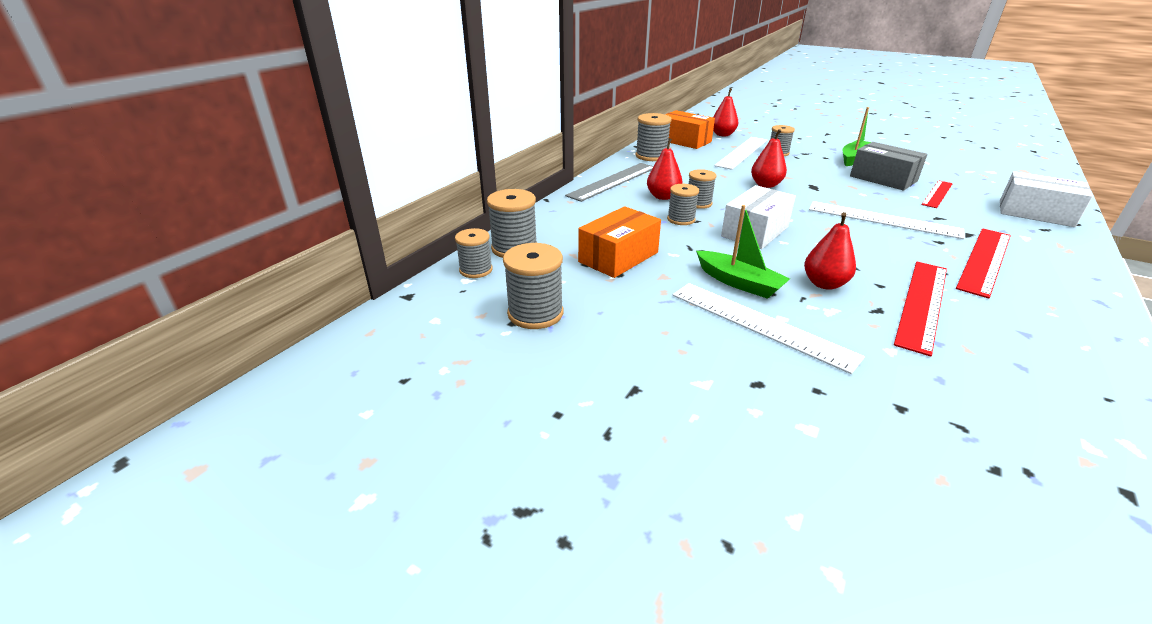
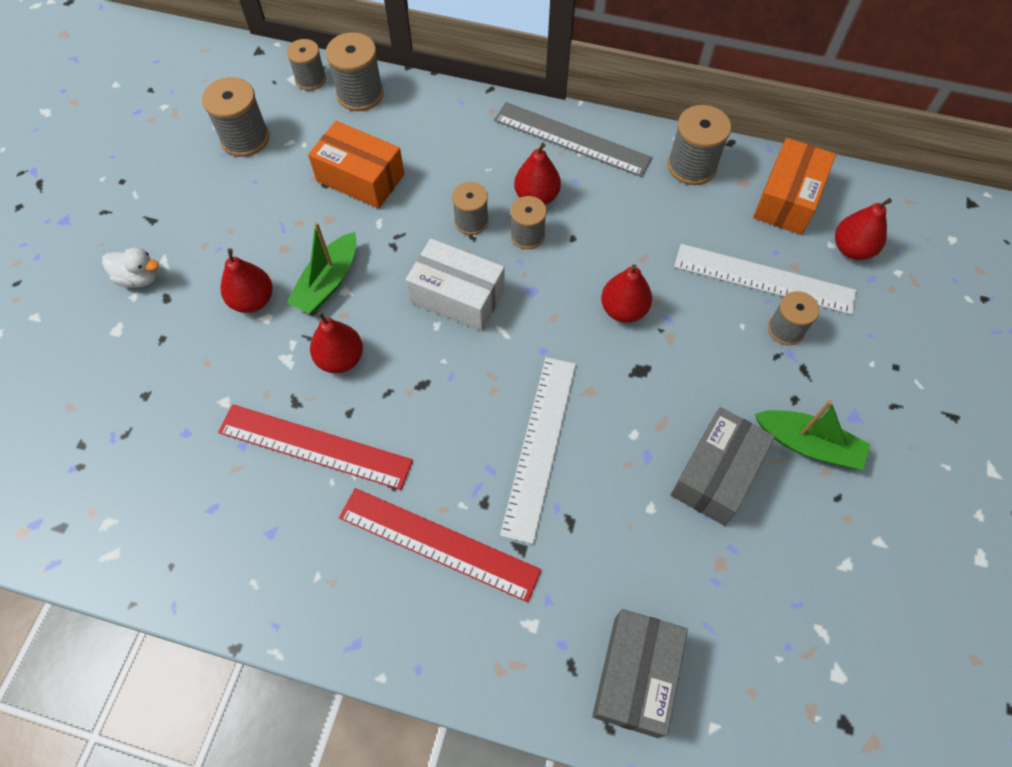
camera: 75 degrees right, 30 degrees up
(726, 404) = (139, 278): none -> white duck
(760, 324) = (253, 300): white ruler -> red pear
(937, 194) = (673, 544): red ruler -> none
(1035, 213) = (635, 676): white box -> grey box

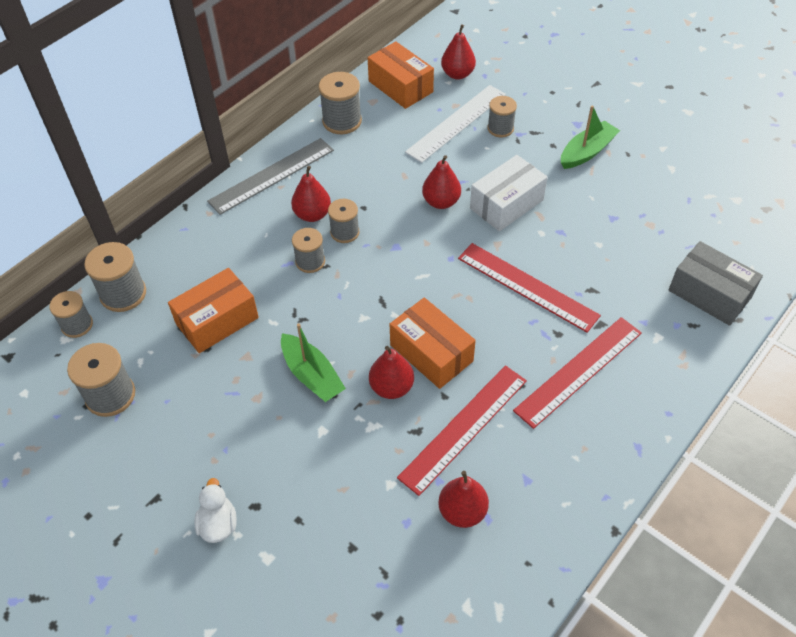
camera: 65 degrees left, 10 degrees down
(139, 278) = (218, 524): white duck -> white duck turned 45 degrees counterclockwise
(253, 300) = (298, 436): red pear -> red pear (462, 511)
(400, 379) = (431, 353): none -> orange box
(457, 296) = (375, 293): white box -> white box (506, 204)
(539, 446) = (527, 286): white ruler -> red ruler
(716, 474) = (588, 202): grey box -> none

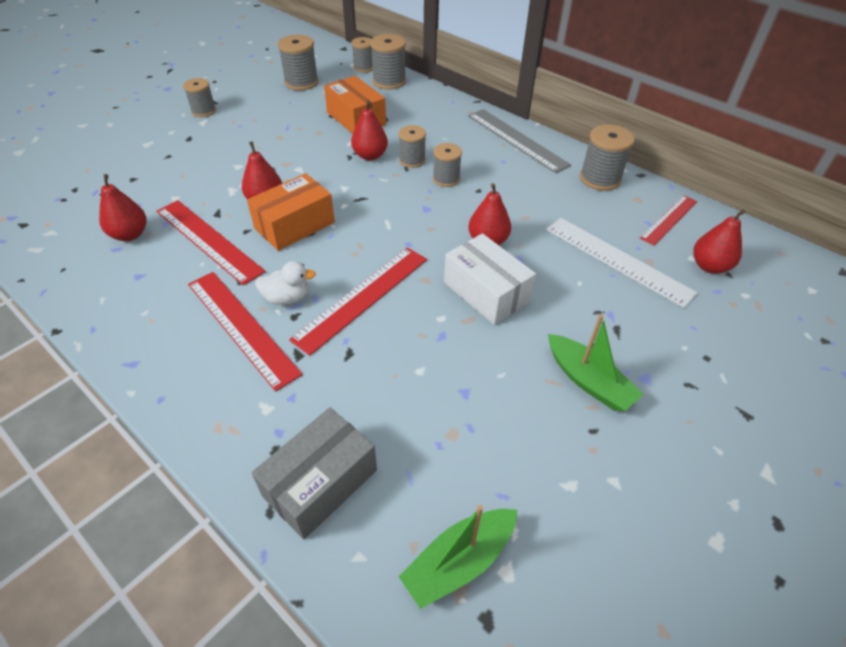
camera: 90 degrees right, 5 degrees down
(218, 524) = (183, 125): white duck -> white duck (287, 298)
(312, 214) = (468, 161): red pear -> red pear (370, 156)
(312, 375) = (291, 161): green boat -> green boat (459, 561)
(400, 86) = (669, 219): orange box -> red ruler
(500, 128) = (616, 297): grey spool -> grey spool (203, 111)

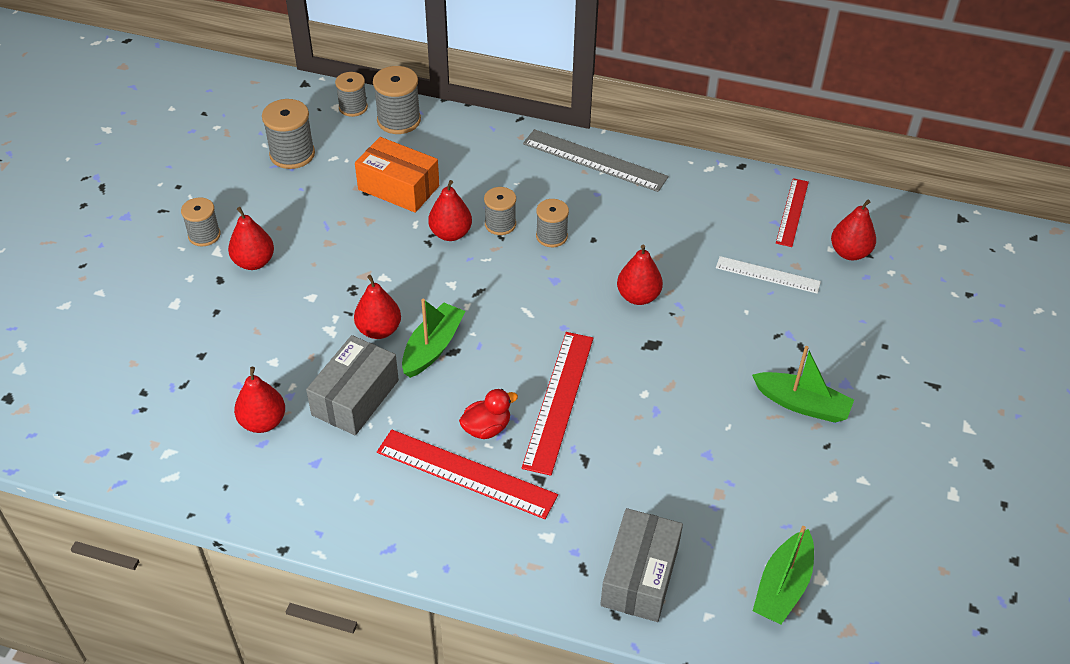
camera: 25 degrees left, 0 degrees up
(208, 240) = (355, 397): red ruler -> grey box
(220, 134) = (254, 262): none -> red pear
(287, 298) = (486, 428): white duck -> red duck
(294, 225) = (433, 347): orange box -> green boat
(486, 292) = (668, 352): white box -> none
(600, 178) = (705, 184): grey spool -> none
(617, 260) = (767, 275): white ruler -> white ruler, size x0.63

